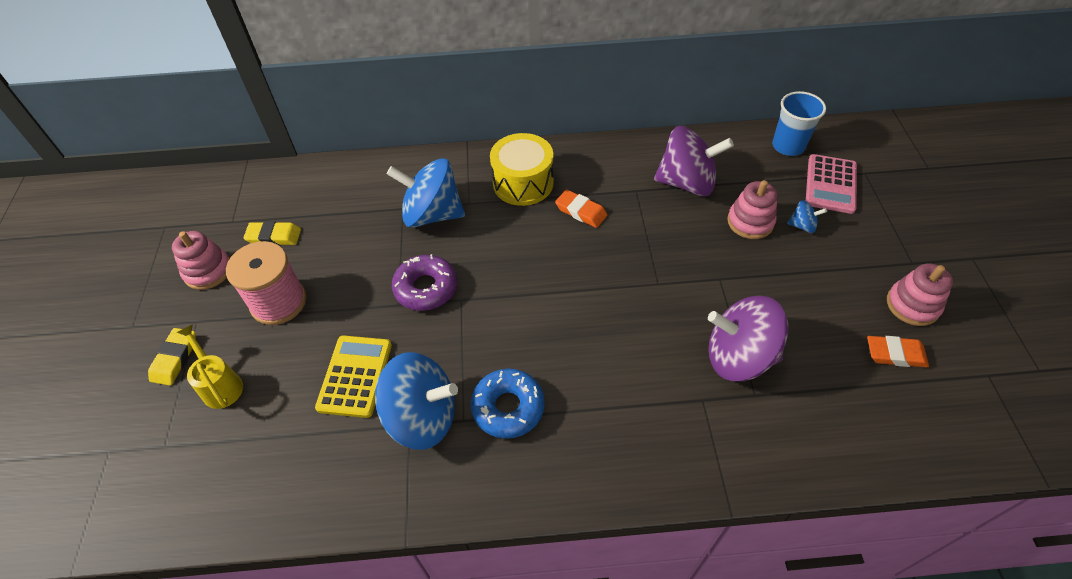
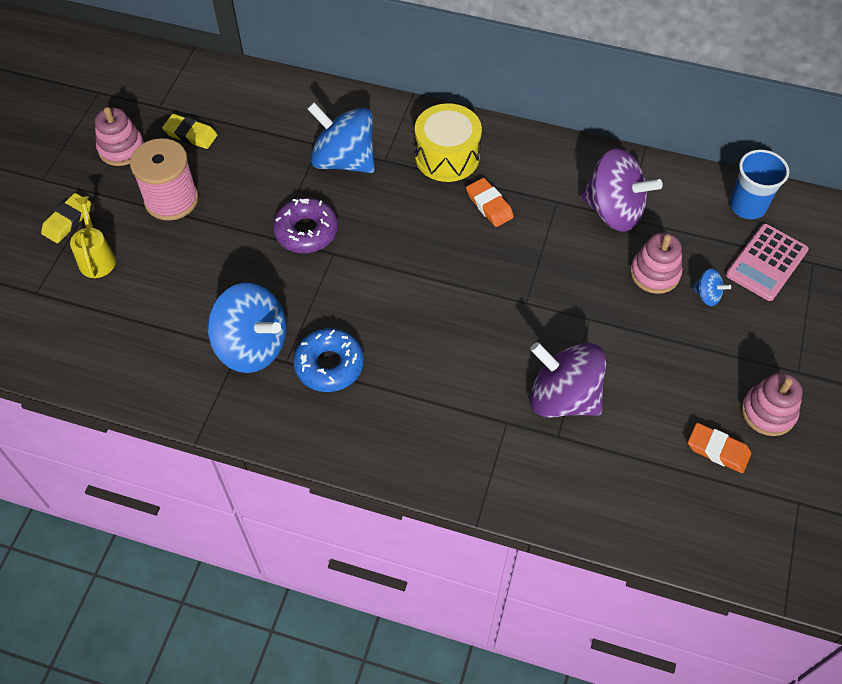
camera: 20 degrees right, 5 degrees up
(355, 376) = (211, 290): yellow calculator -> none

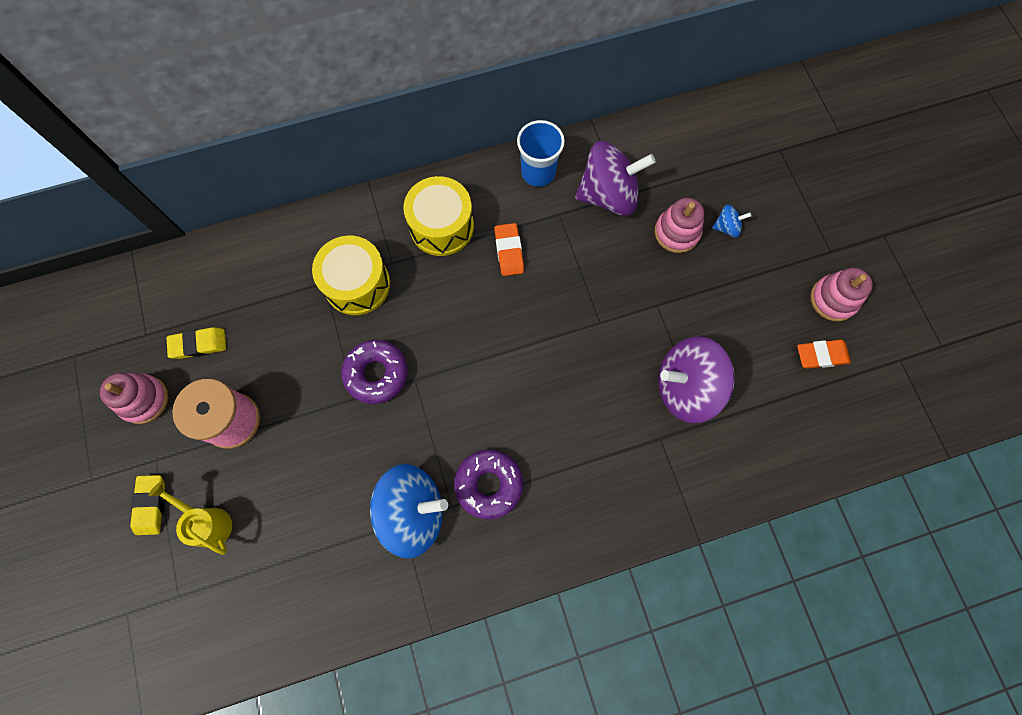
camera: 35 degrees left, 15 degrees up
(329, 365) = (489, 484): blue donut -> purple donut
(344, 160) = (357, 284): blue spinning top -> yellow drum
(489, 205) = (509, 251): orange eraser -> orange eraser turned 60 degrees clockwise
(747, 206) = (702, 128): blue cup -> blue cup (538, 172)
(766, 262) = (748, 171): pink calculator -> none

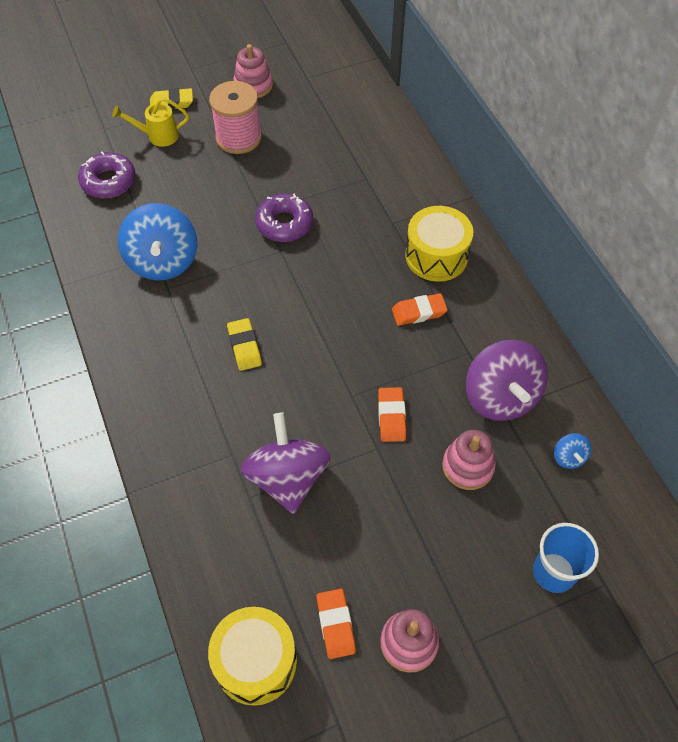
camera: 85 degrees right, 15 degrees down
(199, 344) = (301, 108): yellow eraser -> yellow eraser (244, 347)
(208, 522) = (158, 136): yellow watering can -> yellow watering can turned 135 degrees counterclockwise
(357, 284) = (367, 201): yellow drum -> yellow drum (255, 662)
(489, 484) = (186, 314): purple donut -> purple donut (108, 181)
(538, 172) = (514, 331): blue cup -> blue cup (554, 572)
(624, 289) = (391, 416): none -> orange eraser
(726, 227) = (484, 520): blue spinning top -> blue spinning top (568, 457)

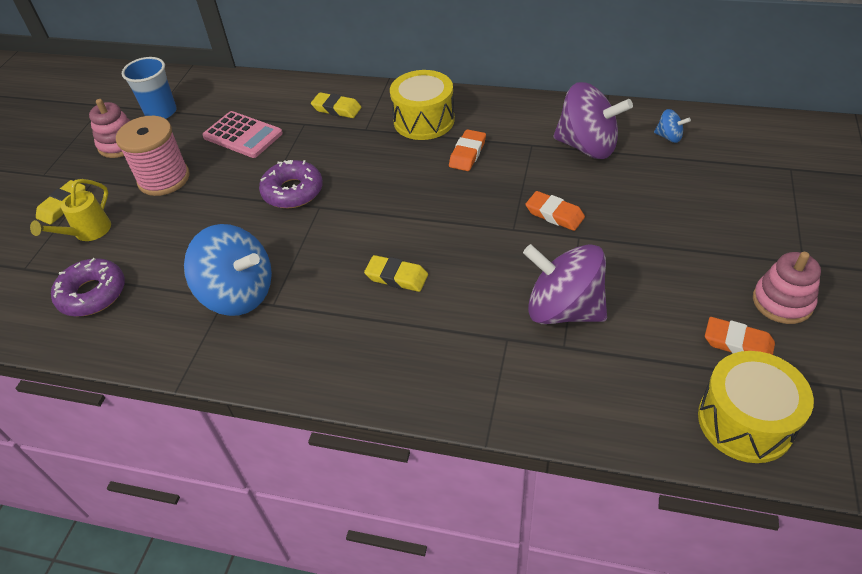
camera: 50 degrees left, 10 degrees down
(321, 149) = (243, 135): none -> pink calculator
(402, 187) = (336, 109): none -> yellow eraser
(468, 466) = (637, 192): pink stacking toy -> none
(554, 572) = (764, 189): blue cup -> blue cup (161, 112)

